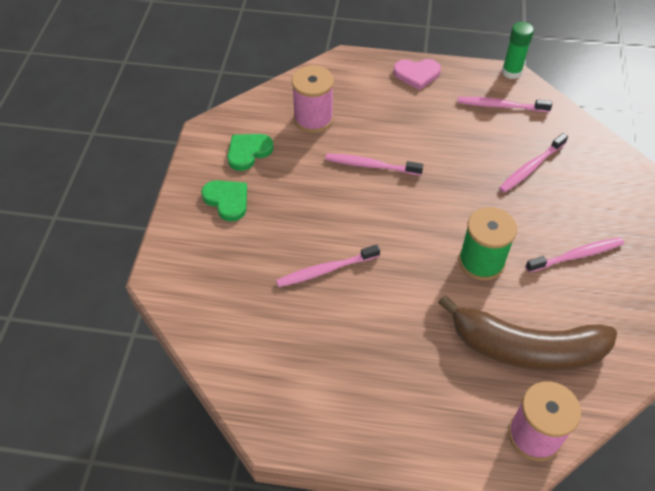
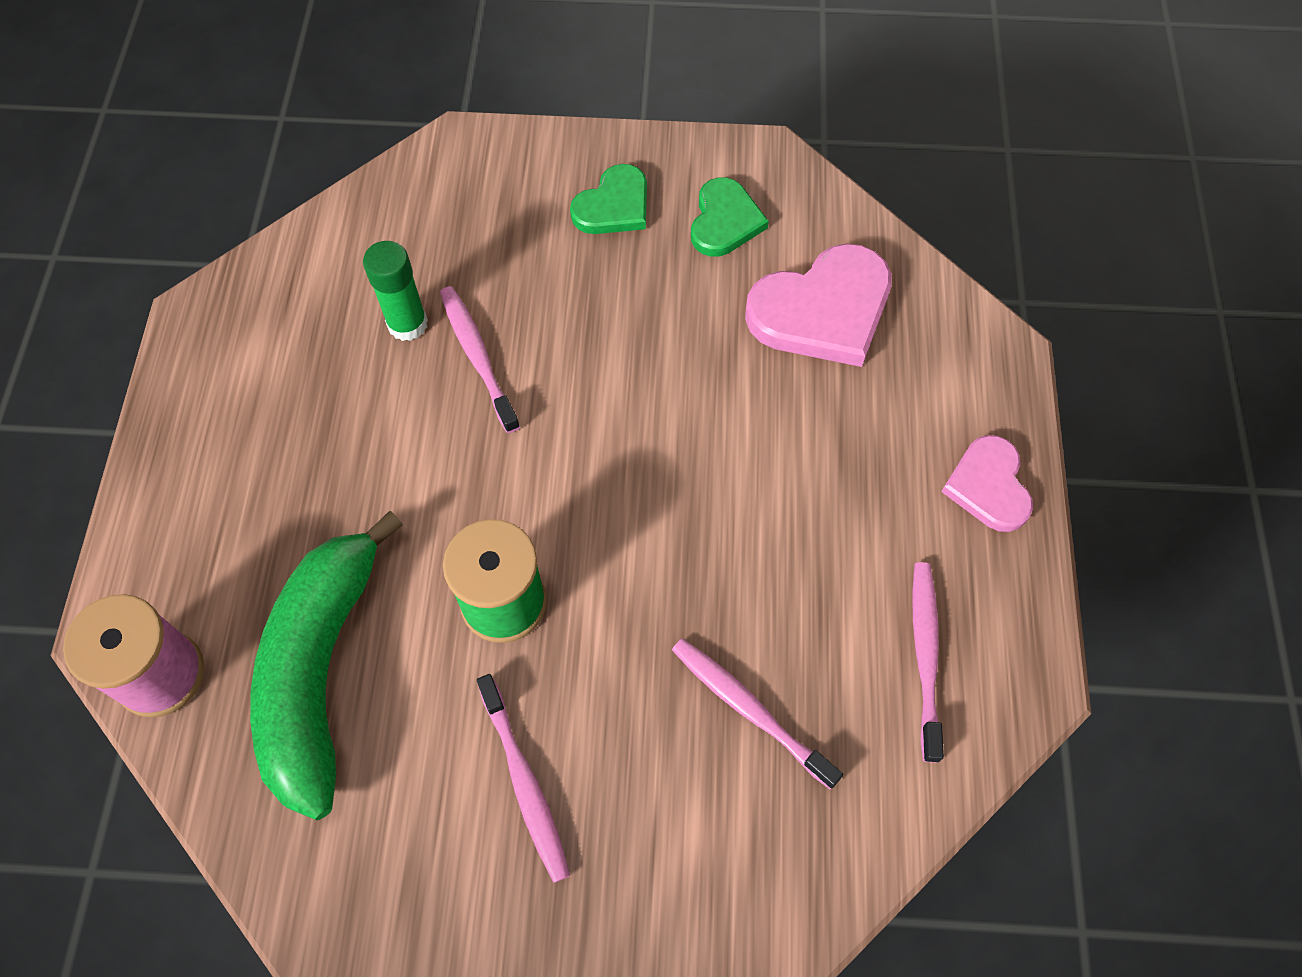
camera: 85 degrees right, 10 degrees up
(248, 152) = (724, 221): green heart -> green heart turned 60 degrees clockwise
(313, 119) = (822, 310): pink spool -> pink heart
(371, 166) = (717, 412): pink toothbrush -> none
(511, 72) = (1043, 685): green glue stick -> green glue stick (407, 324)
(526, 348) = (320, 671): brown banana -> green banana

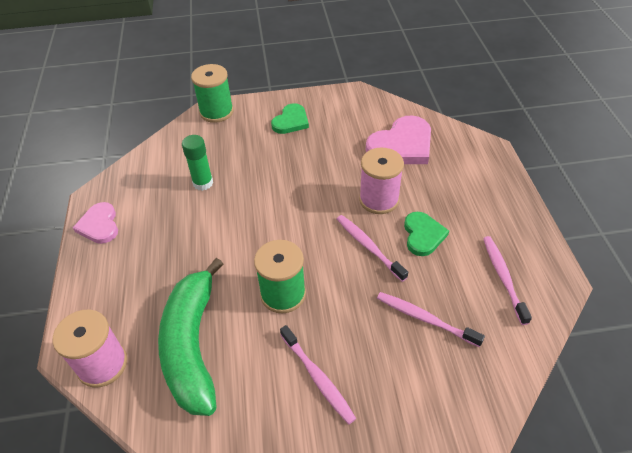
camera: 10 degrees left, 15 degrees down
(469, 153) = (216, 112): none -> green spool
(478, 357) = (242, 191): pink toothbrush -> pink toothbrush (369, 247)
(724, 221) = (344, 119): green heart -> green heart (423, 235)
(739, 432) = (379, 200): none -> pink spool
(988, 486) = (505, 201): pink heart -> pink heart (99, 225)

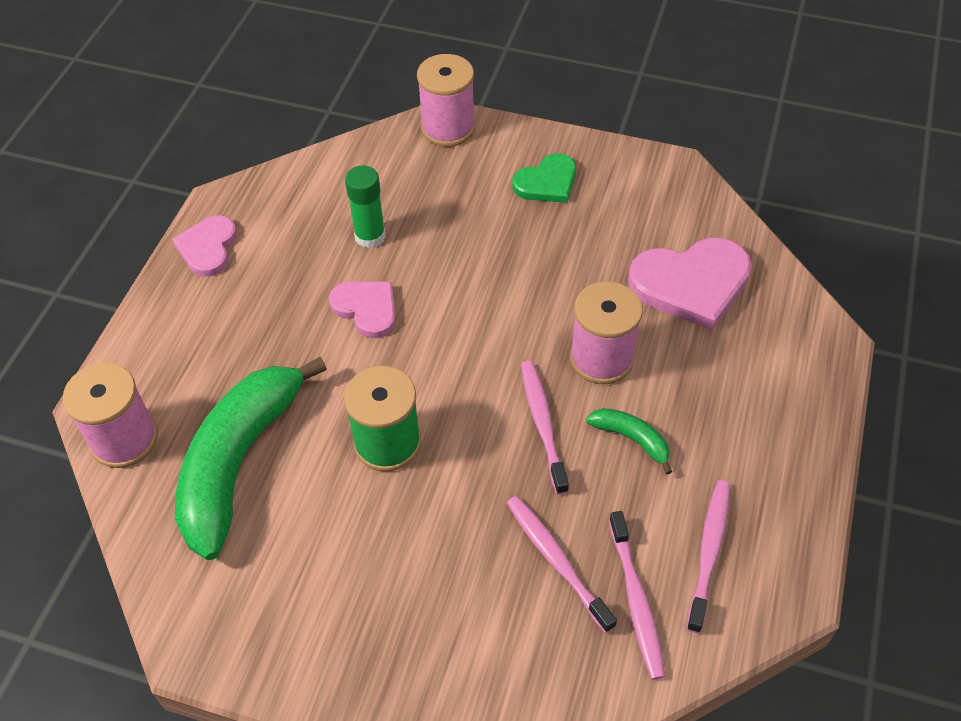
camera: 25 degrees right, 5 degrees up
(216, 112) = (448, 128): green spool -> pink spool
(224, 223) = (366, 309): none -> pink heart
(317, 377) = (368, 573): pink toothbrush -> pink toothbrush (636, 600)
(423, 235) = (632, 439): green heart -> green banana

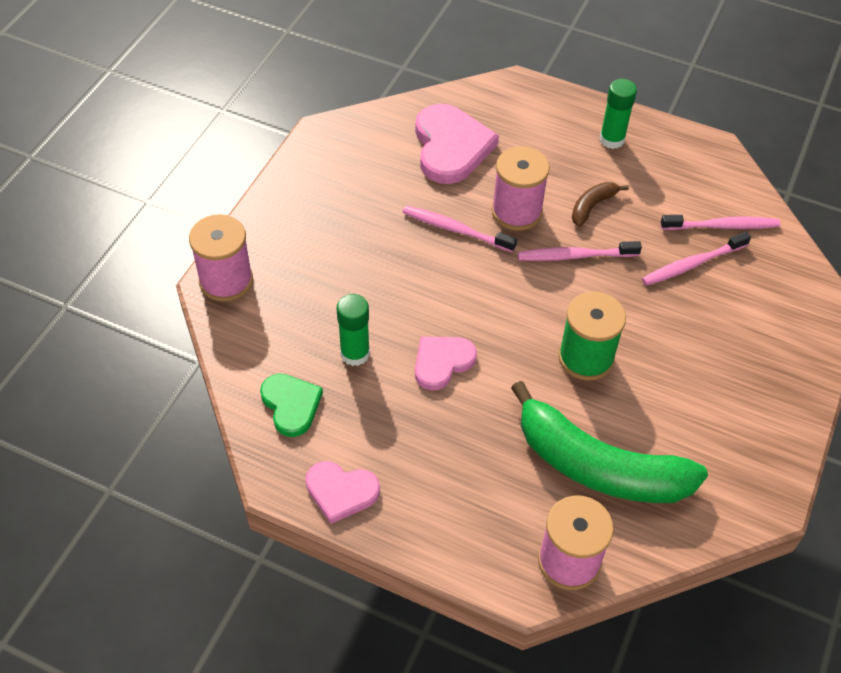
camera: 85 degrees left, 0 degrees up
(547, 182) = (318, 217): green heart -> green heart (291, 405)
(632, 439) = (592, 206): green banana -> brown banana
(709, 552) = (686, 182): pink toothbrush -> pink toothbrush (456, 230)
(764, 457) = (612, 139): none -> green glue stick

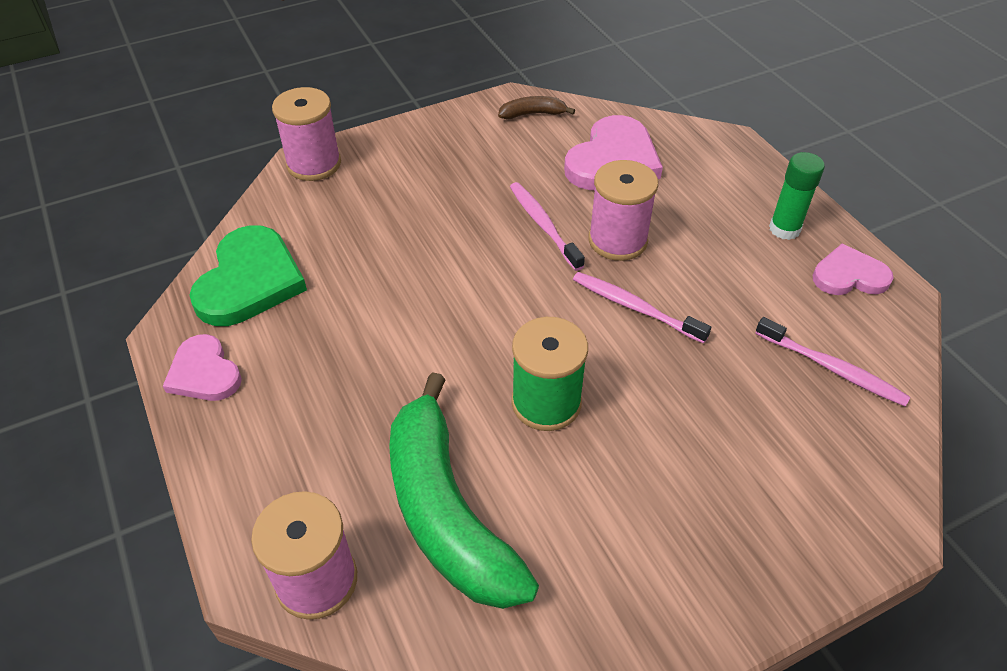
camera: 40 degrees right, 5 degrees down
(291, 405) = (250, 281): green heart -> green heart, size x1.64
(355, 354) = (344, 272): green glue stick -> none
(442, 362) = (408, 323): pink heart -> pink heart (849, 275)
(592, 206) = (700, 275): brown banana -> brown banana (533, 114)
(692, 264) = (758, 385): pink toothbrush -> none

